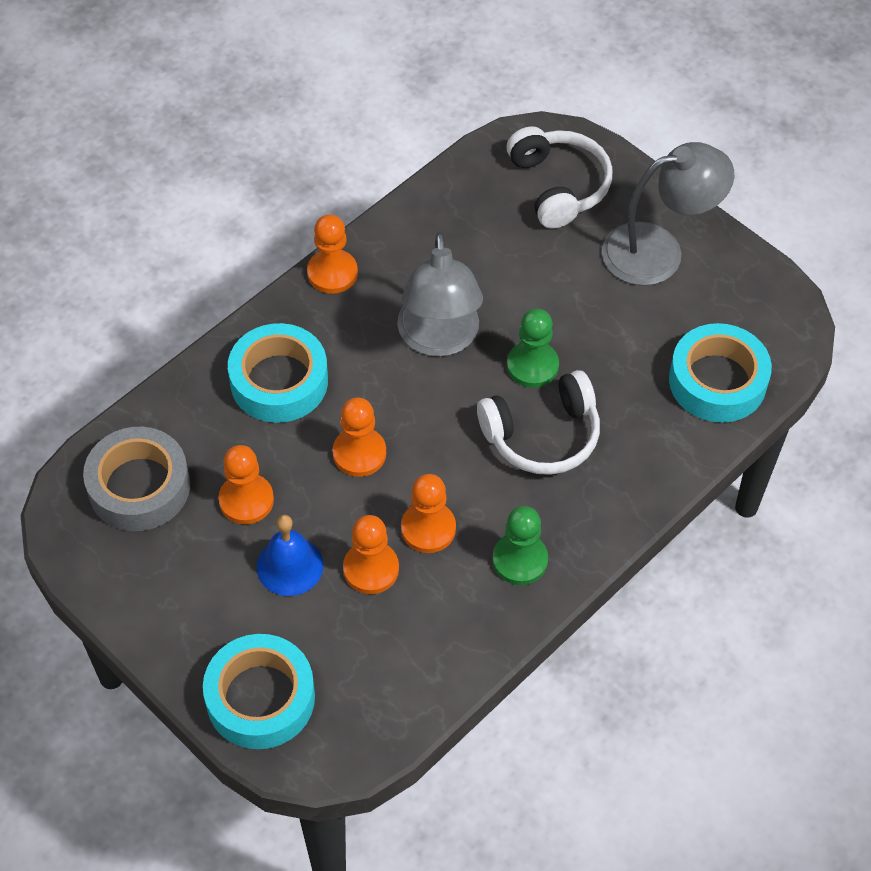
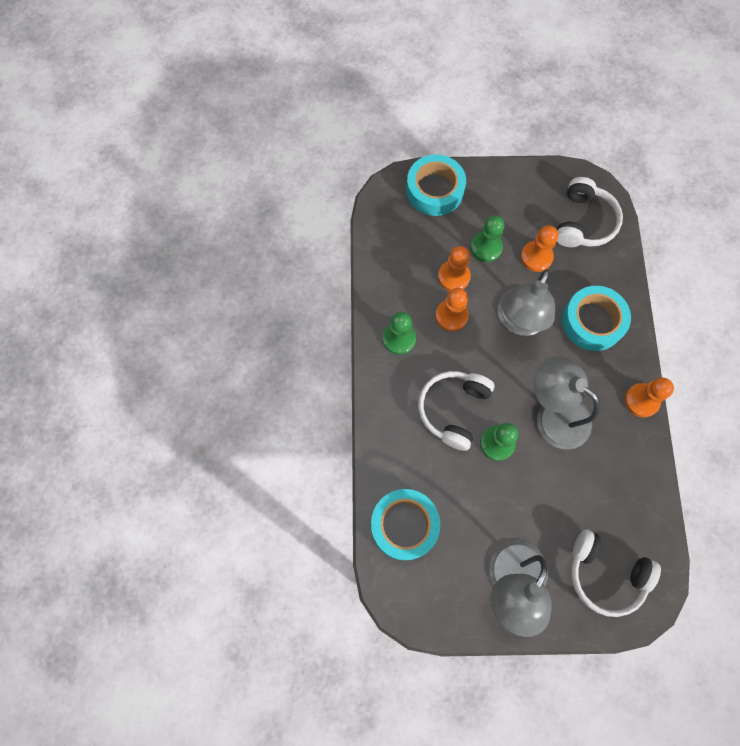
camera: 135 degrees right, 15 degrees up
(139, 486) = (583, 222): grey tape -> white headphones
(290, 566) = (486, 247): blue bell -> green pawn
(359, 453) = (518, 322): orange pawn -> grey lamp

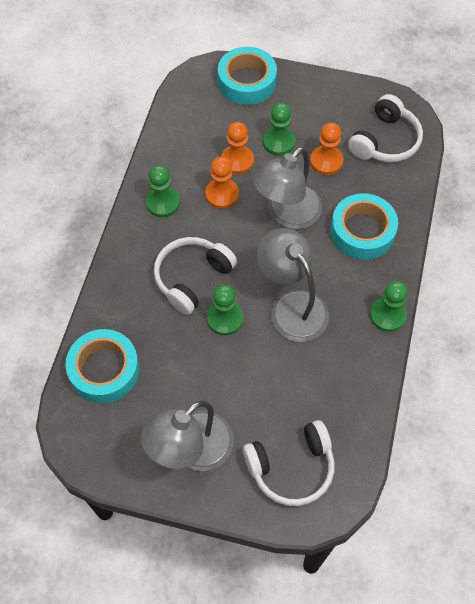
camera: 15 degrees right, 10 degrees down
(605, 574) = (291, 467): white headphones -> white headphones turned 60 degrees counterclockwise
(641, 400) = (387, 315): orange pawn -> green pawn

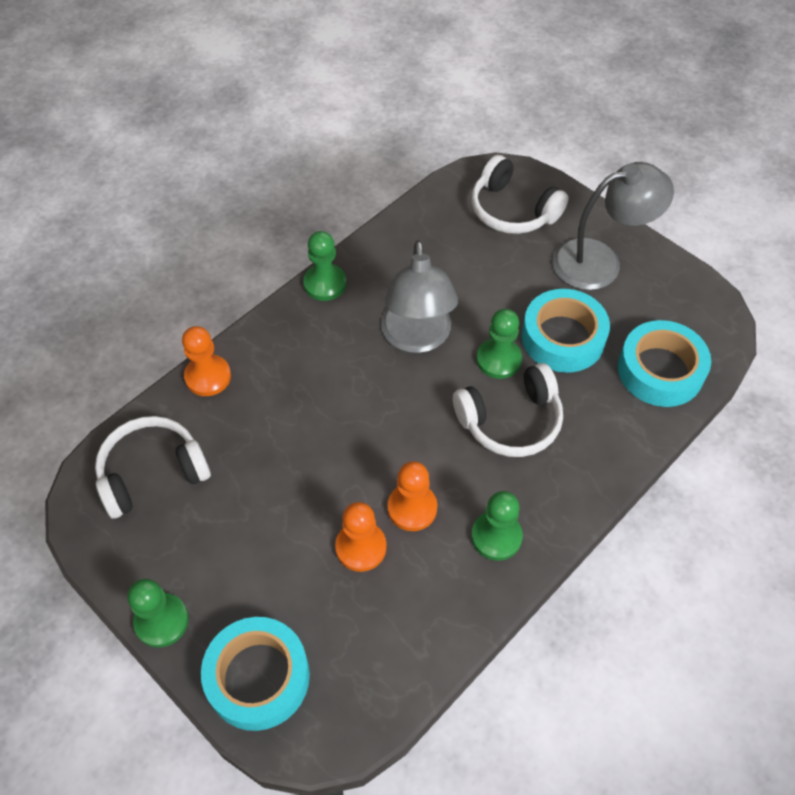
camera: 150 degrees left, 5 degrees down
(279, 142) = (287, 545): green pawn -> green pawn (161, 621)
(287, 215) = (349, 440): grey lamp -> none
(291, 467) = (512, 210): white headphones -> white headphones turned 150 degrees counterclockwise
(326, 161) = (248, 484): orange pawn -> orange pawn (208, 377)
(362, 231) = (279, 376): turquoise tape -> turquoise tape (563, 338)

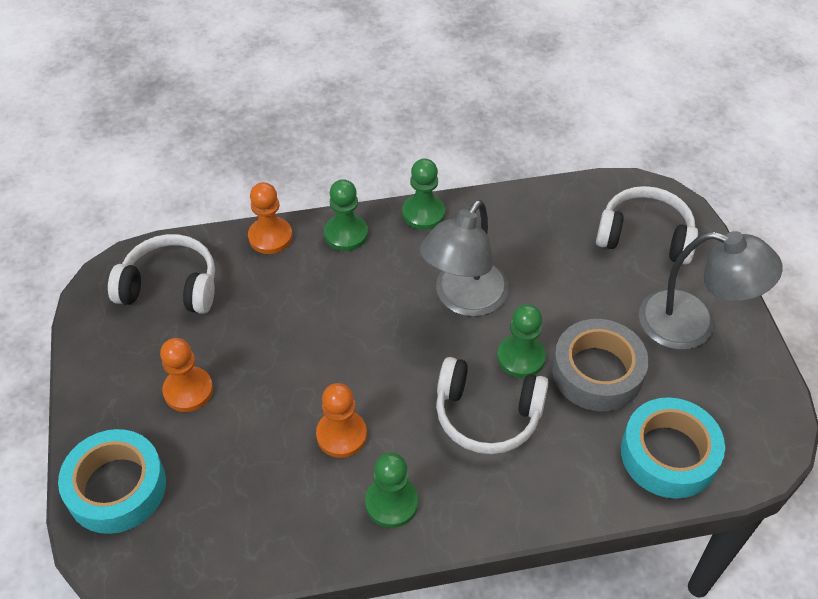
camera: 35 degrees right, 5 degrees down
(161, 621) = (86, 400): green pawn -> green pawn (346, 234)
(361, 547) = (274, 440): orange pawn -> orange pawn (188, 390)
(512, 210) = (645, 236): white headphones -> white headphones turned 120 degrees clockwise
(563, 338) = (597, 372): turquoise tape -> grey tape

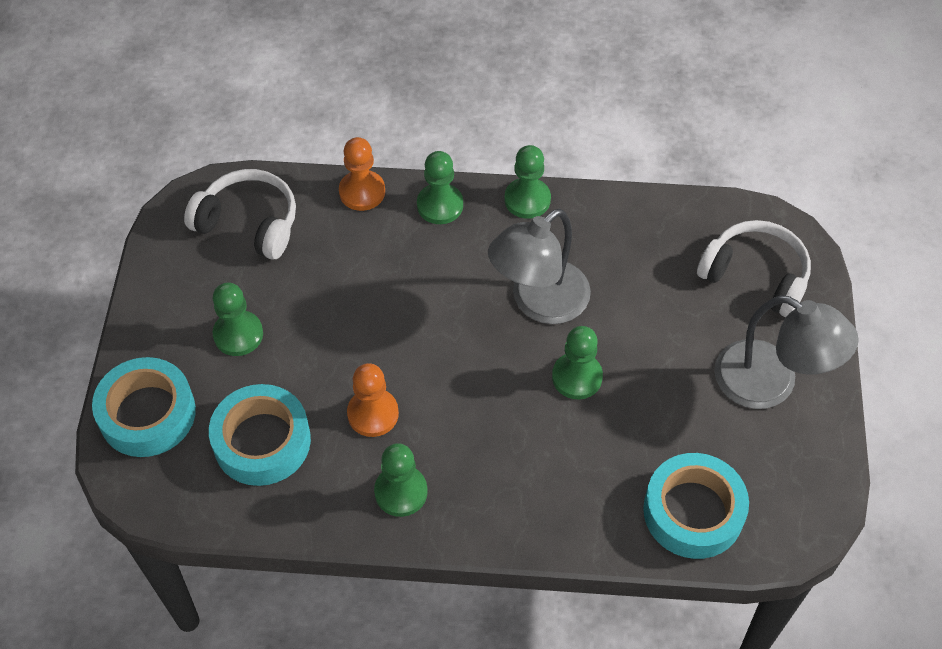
camera: 15 degrees right, 5 degrees up
(188, 390) = (238, 334): orange pawn -> green pawn
(240, 487) = (262, 441): none -> turquoise tape
(487, 415) = (523, 428): white headphones -> none
(597, 372) = (650, 410): grey tape -> none

